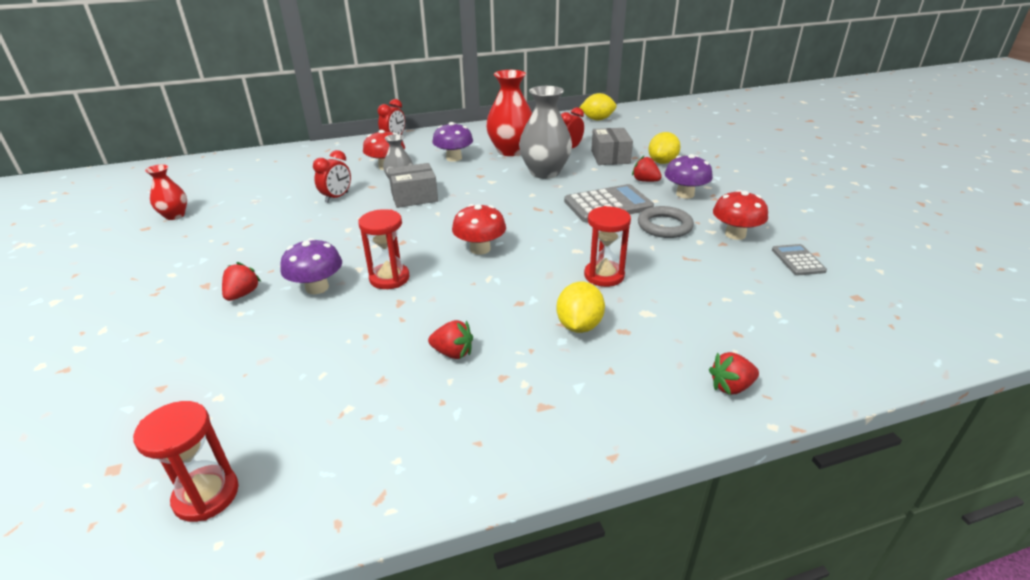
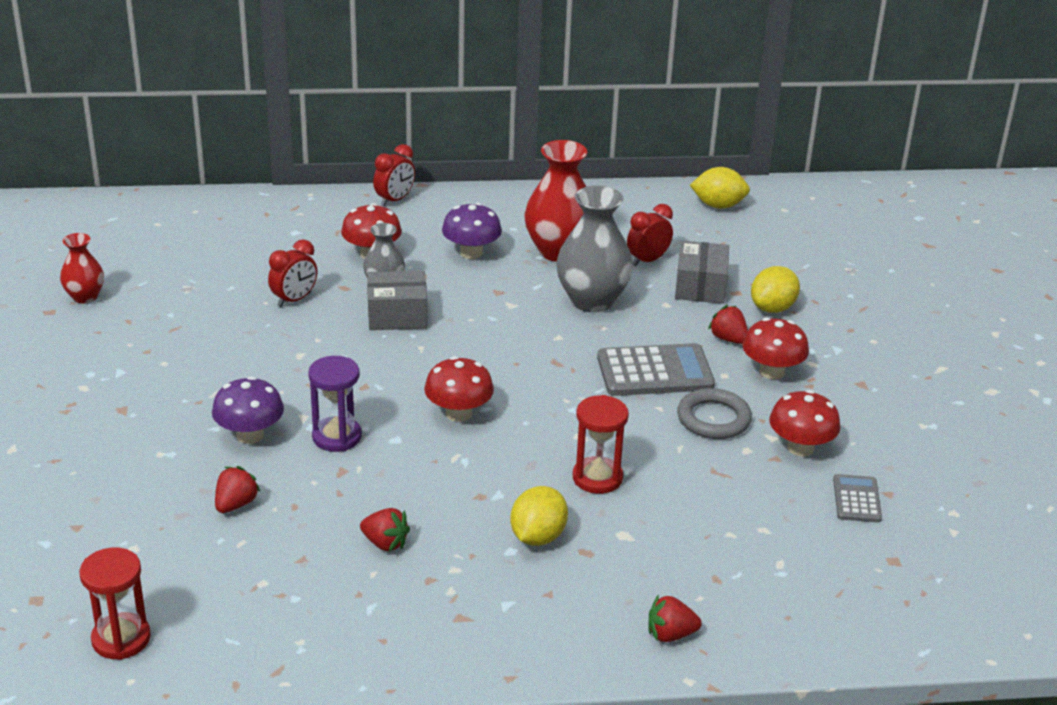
camera: 10 degrees right, 0 degrees up
(242, 294) = (164, 429): red strawberry -> red strawberry (236, 504)
(389, 278) = (337, 437): red hourglass -> purple hourglass
(685, 194) = (772, 372): purple mushroom -> red mushroom

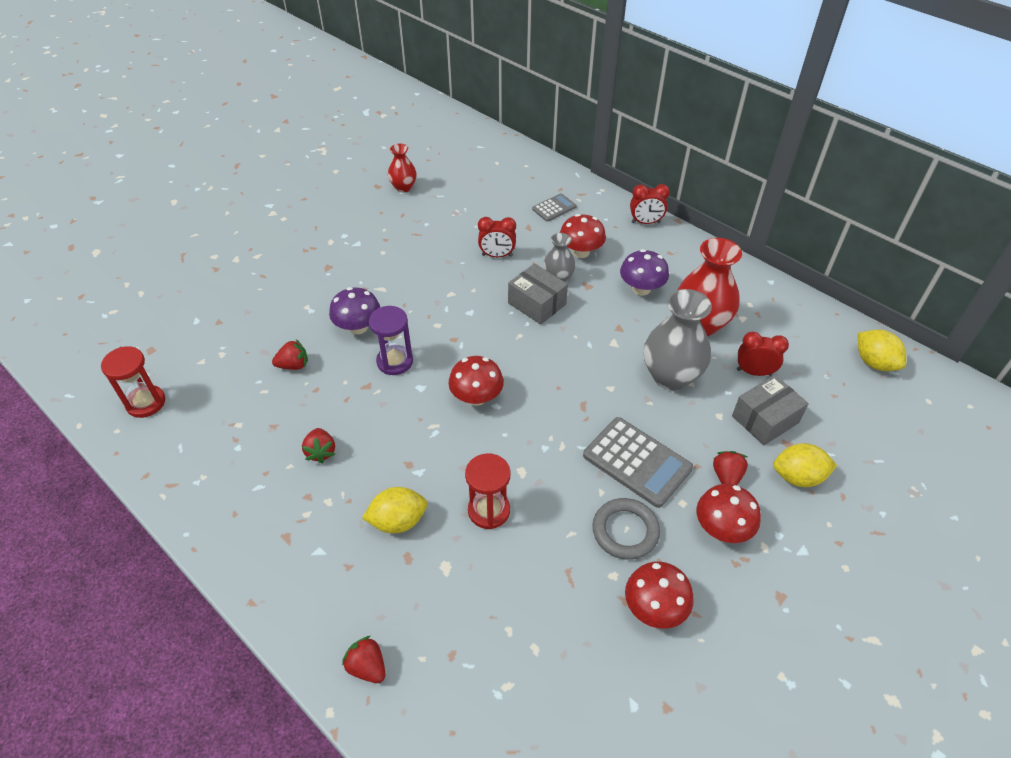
camera: 50 degrees right, 15 degrees up
(857, 499) = (635, 689): grey calculator -> grey calculator (554, 208)

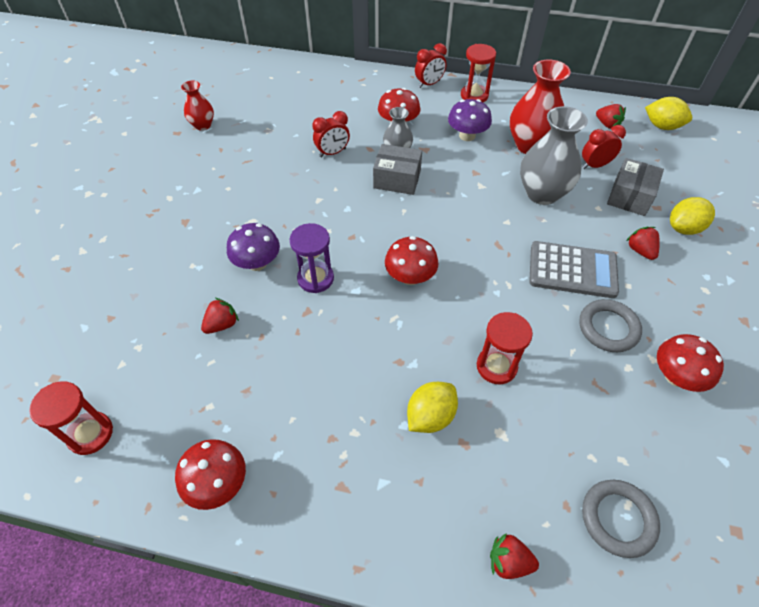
camera: 30 degrees left, 5 degrees up
(321, 452) = (312, 391): red strawberry -> red strawberry (607, 124)
(487, 691) = (618, 519): none -> grey ring
(554, 208) = (349, 98): grey calculator -> none
(683, 251) = (474, 96): none -> red hourglass
(722, 528) = (669, 291): red mushroom -> red mushroom (218, 483)

